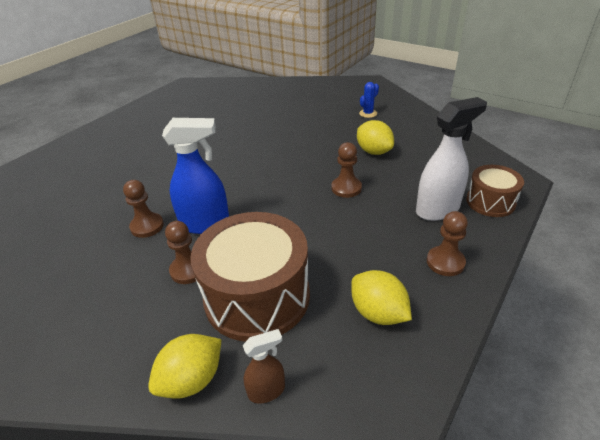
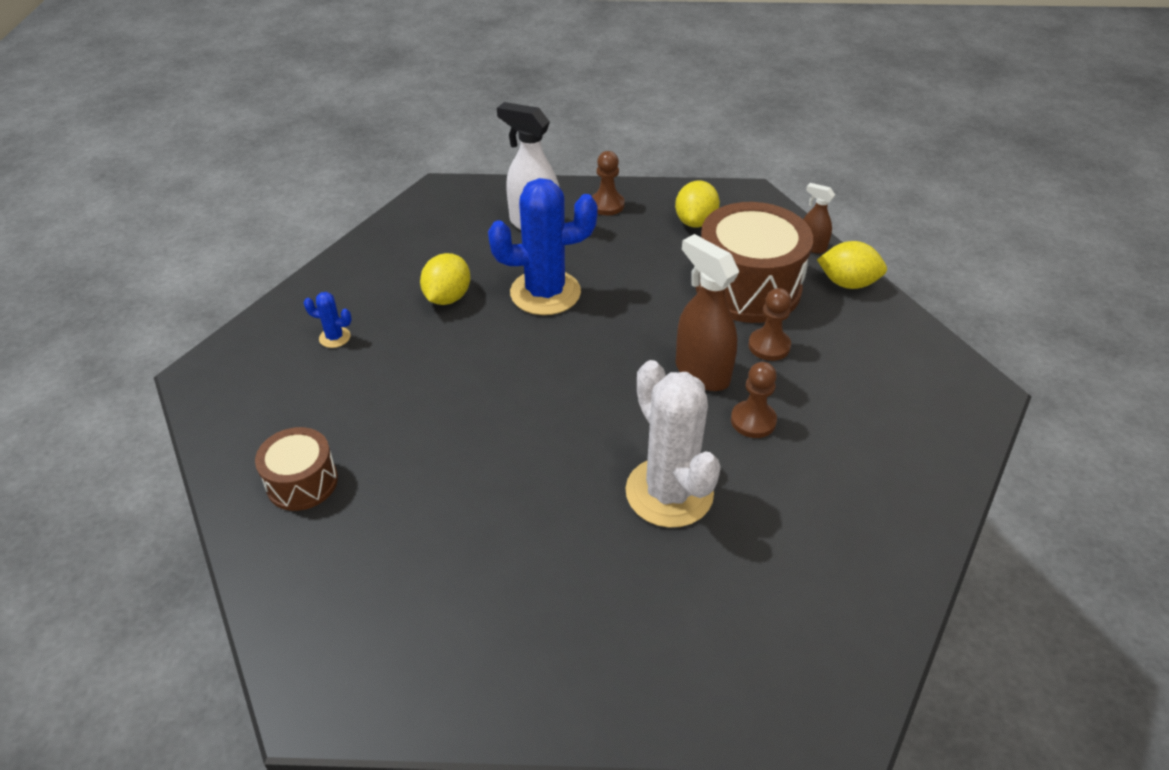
camera: 125 degrees left, 5 degrees up
(151, 176) = (669, 492): none -> white cactus
(205, 224) = (701, 372): blue spray bottle -> brown spray bottle
(346, 188) = (545, 293): brown pawn -> blue cactus
(490, 202) = (495, 198): brown drum -> brown drum (302, 482)

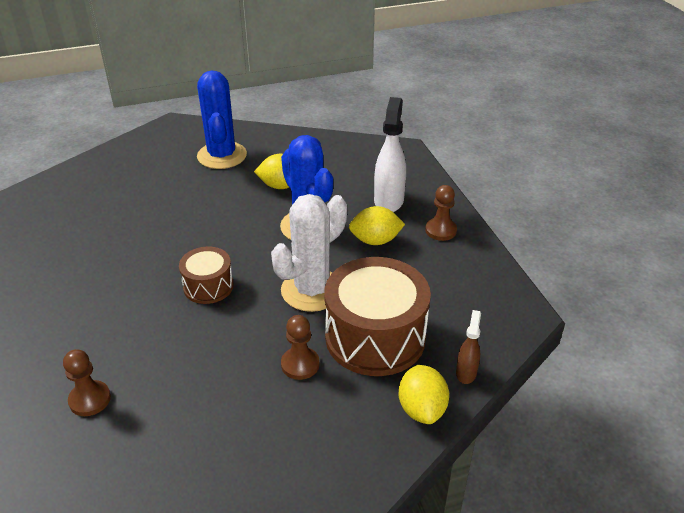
camera: 70 degrees right, 5 degrees down
(302, 482) = (97, 182): brown drum -> brown drum (208, 286)
(335, 337) = (222, 156): blue cactus -> blue cactus, size x2.40
(669, 492) = (115, 335): white cactus -> white cactus (312, 290)
(695, 222) = (452, 286): yellow lemon -> yellow lemon (375, 241)
(701, 372) = (250, 328): brown spray bottle -> none
(753, 421) = (202, 369): brown pawn -> brown pawn (90, 399)

